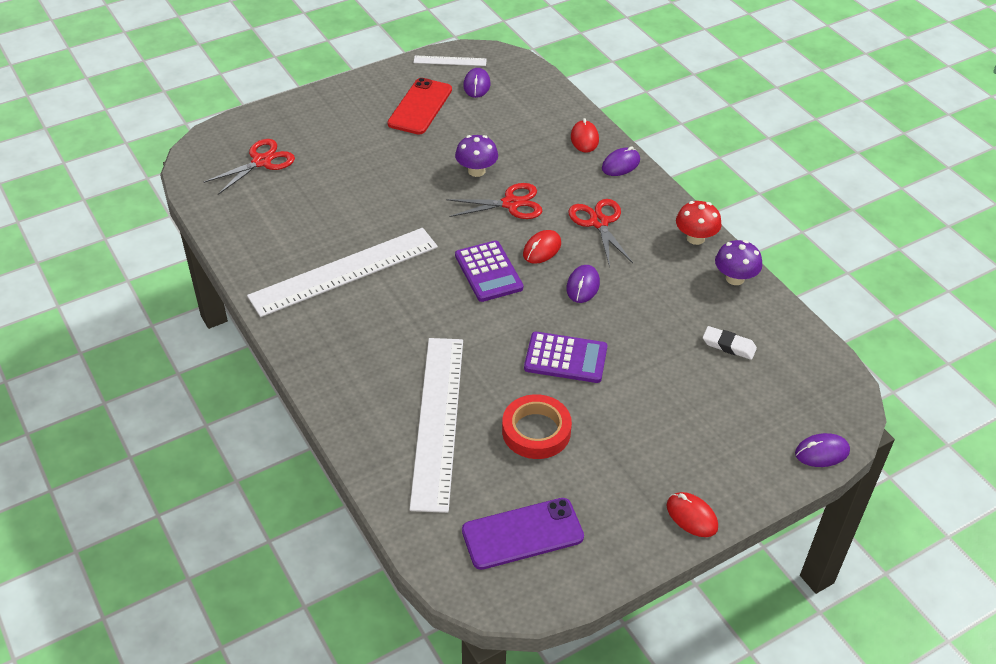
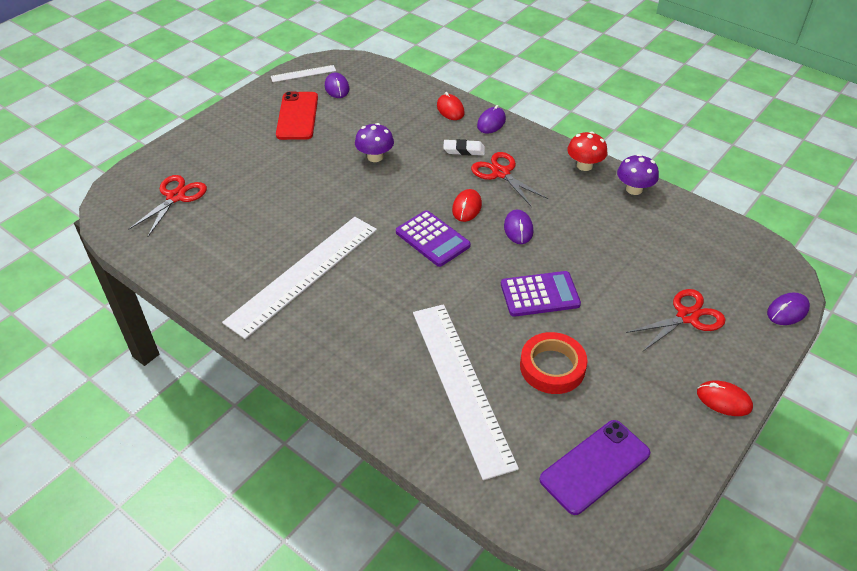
camera: 20 degrees left, 0 degrees up
(511, 204) = (419, 176): red scissors -> red scissors (687, 317)
(728, 345) = (663, 245): white eraser -> white eraser (464, 150)

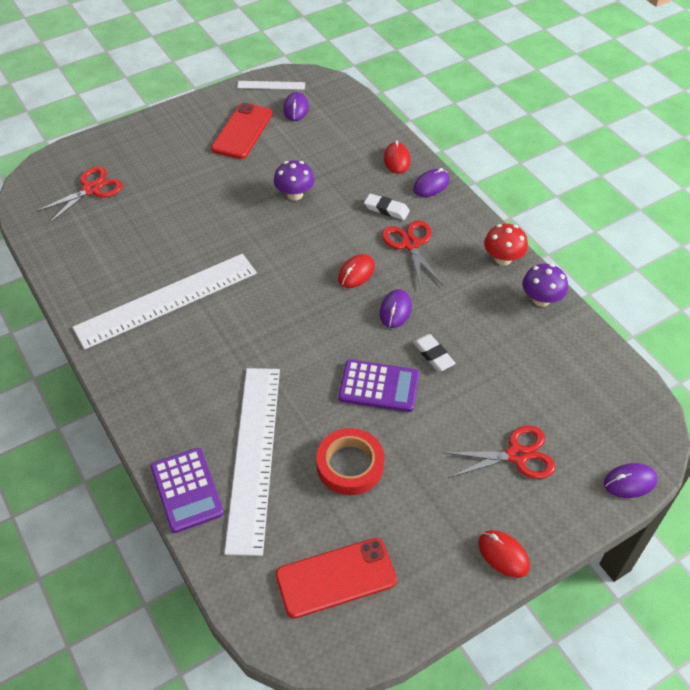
camera: 20 degrees right, 5 degrees up
(432, 239) = (305, 297): purple calculator -> purple calculator (187, 490)
(571, 256) = (433, 355): none -> white eraser
(595, 466) = (336, 577): purple phone -> red phone

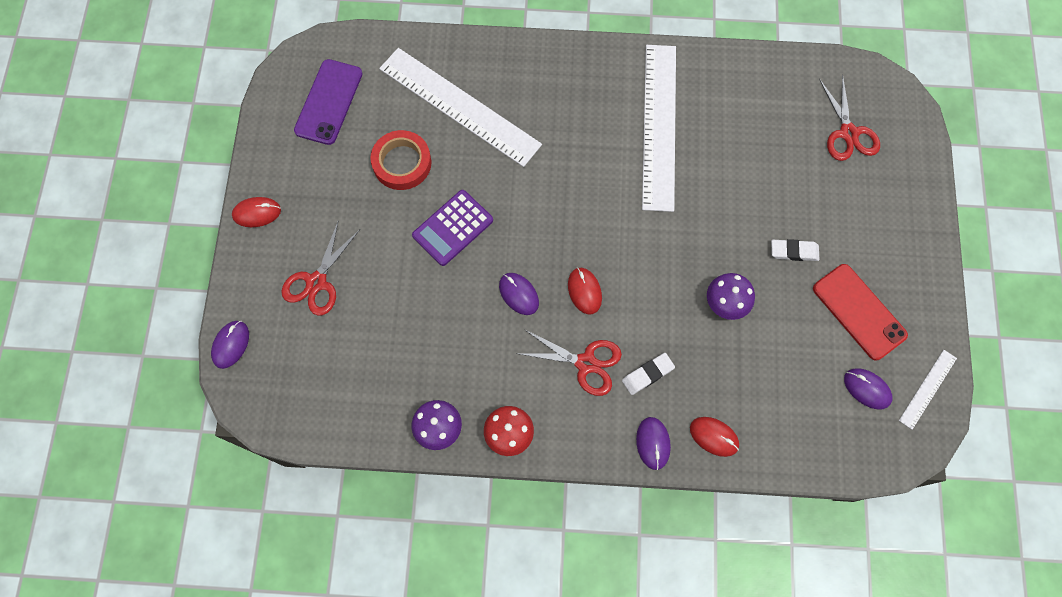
camera: 125 degrees right, 20 degrees up
(187, 490) = (465, 51): purple calculator -> none
(336, 577) = (329, 102): red phone -> purple phone
(433, 355) = (451, 290): white eraser -> white eraser (794, 251)

